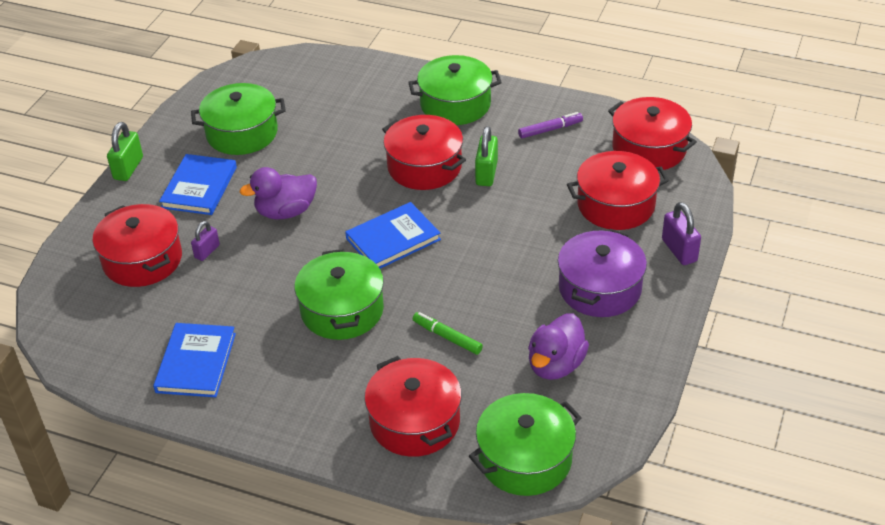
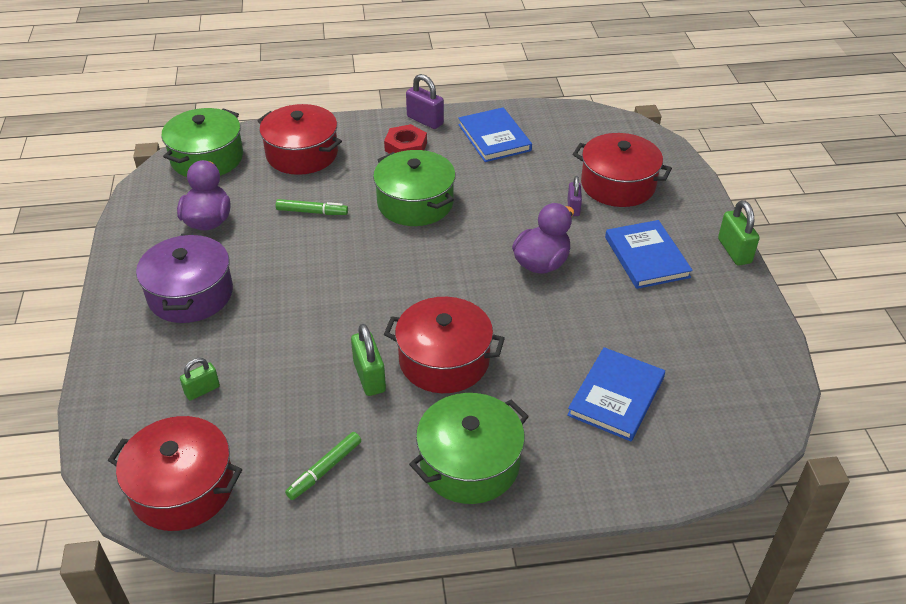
camera: 150 degrees right, 0 degrees up
(242, 133) = (674, 327): green pot -> none
(297, 387) = (406, 147): none -> red nut
(393, 239) = (418, 273): blue book -> blue book (616, 396)
(550, 129) = (324, 470): purple marker -> green marker
(616, 205) = (202, 390): red pot -> green padlock
(679, 250) = (116, 360): purple padlock -> purple padlock (425, 120)

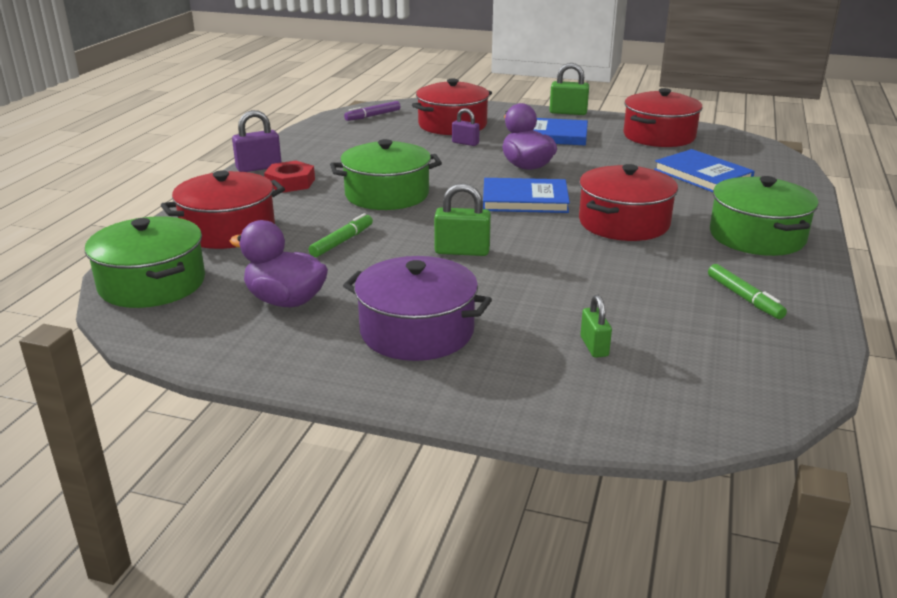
camera: 65 degrees left, 15 degrees down
(182, 488) = (747, 379): red pot -> red pot (659, 136)
(369, 377) = (626, 257): green padlock -> green padlock (462, 251)
(494, 137) = (329, 148): blue book -> blue book (525, 200)
(599, 131) = (372, 116): none -> purple marker

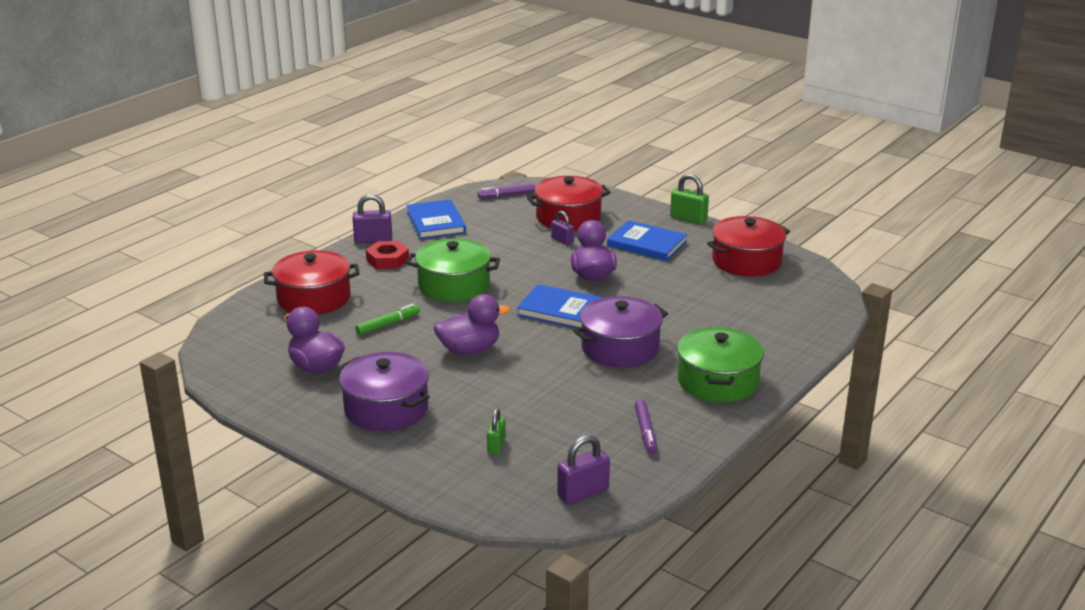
camera: 20 degrees right, 0 degrees up
(152, 284) = (237, 335): green pot -> none
(462, 251) = (469, 350): green padlock -> purple duck
(624, 223) = (620, 348): red pot -> purple pot
(702, 175) = (739, 312): blue book -> blue book (435, 222)
(744, 298) = (645, 432): green marker -> purple marker
(754, 380) = (583, 493): none -> purple padlock

